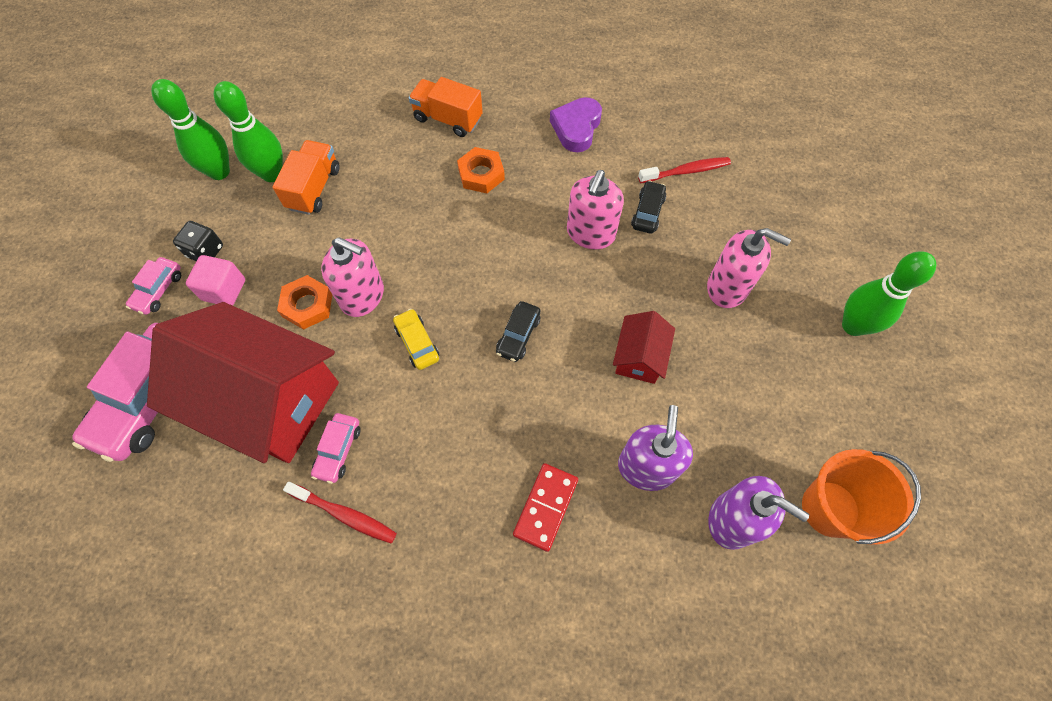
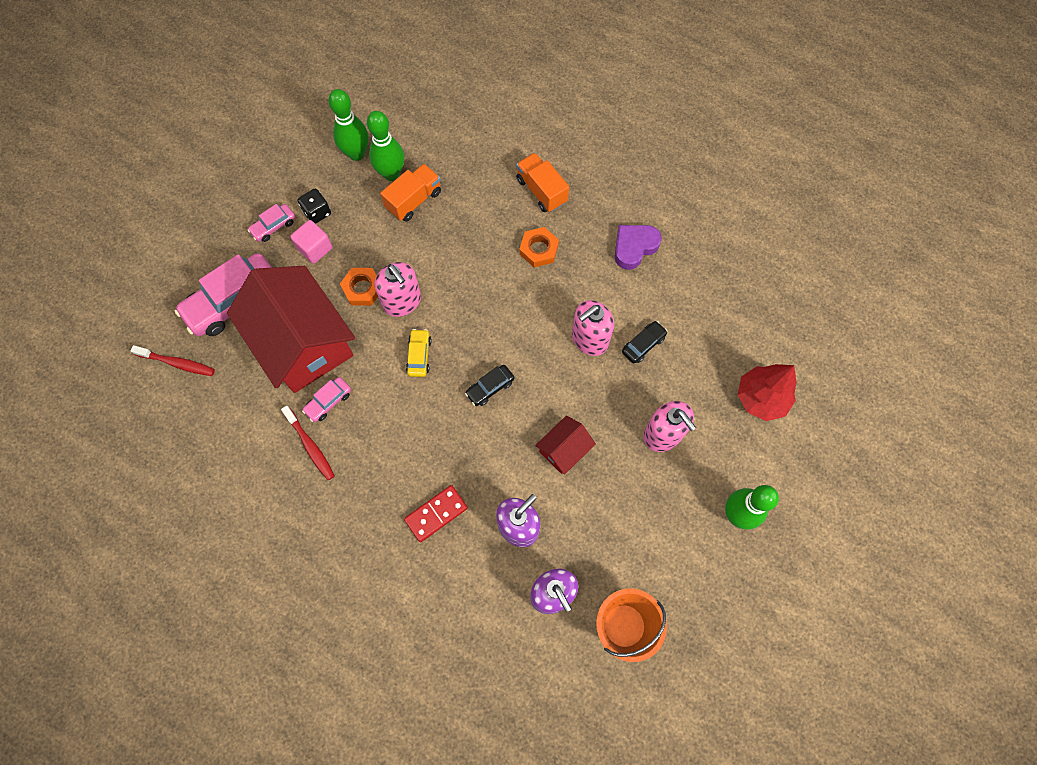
camera: 30 degrees right, 5 degrees up
(686, 171) = (696, 327): red toothbrush -> red toothbrush (177, 363)
(793, 205) = (761, 398): none -> red tree

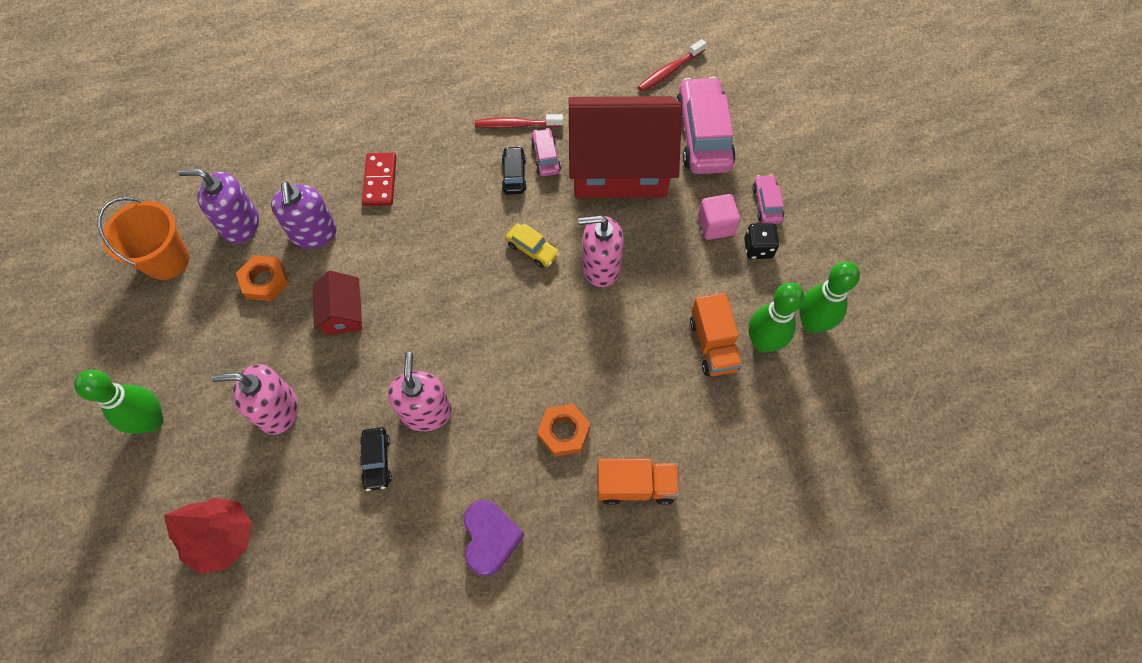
camera: 125 degrees right, 5 degrees down
(362, 289) = (640, 241): orange nut -> orange nut (264, 281)
(490, 387) = (452, 289): black car -> black car (514, 175)

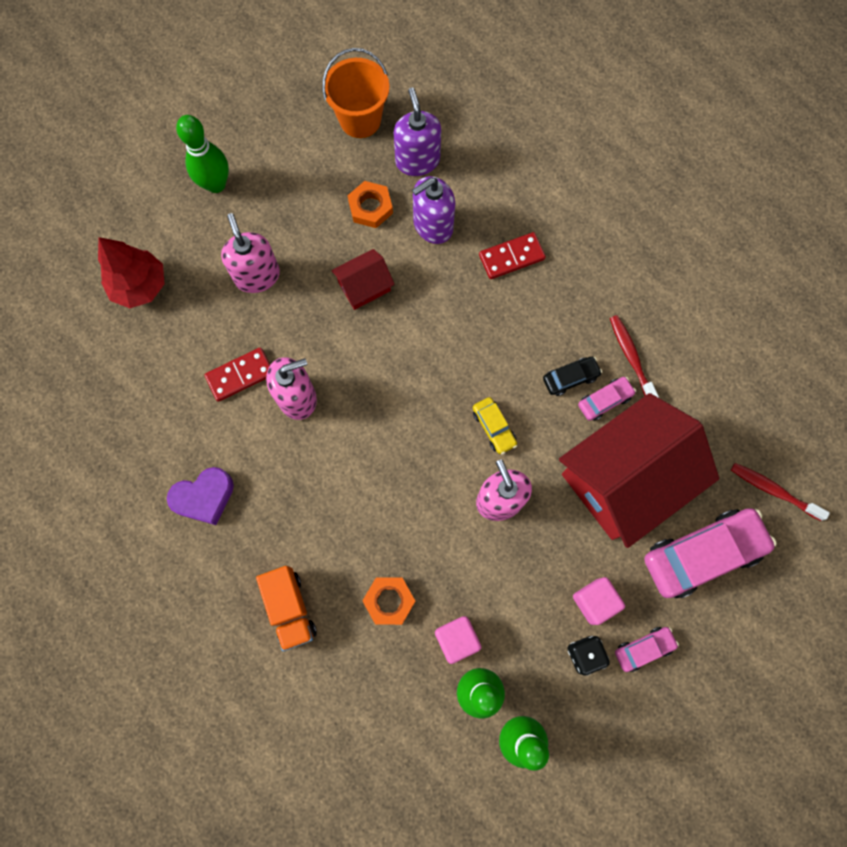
camera: 70 degrees right, 10 degrees up
(377, 461) = (240, 375): black car -> red domino
(532, 249) = (494, 427): yellow car -> yellow car turned 45 degrees counterclockwise
(564, 432) = (319, 525): orange nut -> orange nut (389, 601)
(619, 166) = (625, 478): red house -> red house turned 75 degrees clockwise
(713, 345) = (456, 639): orange truck -> pink cube

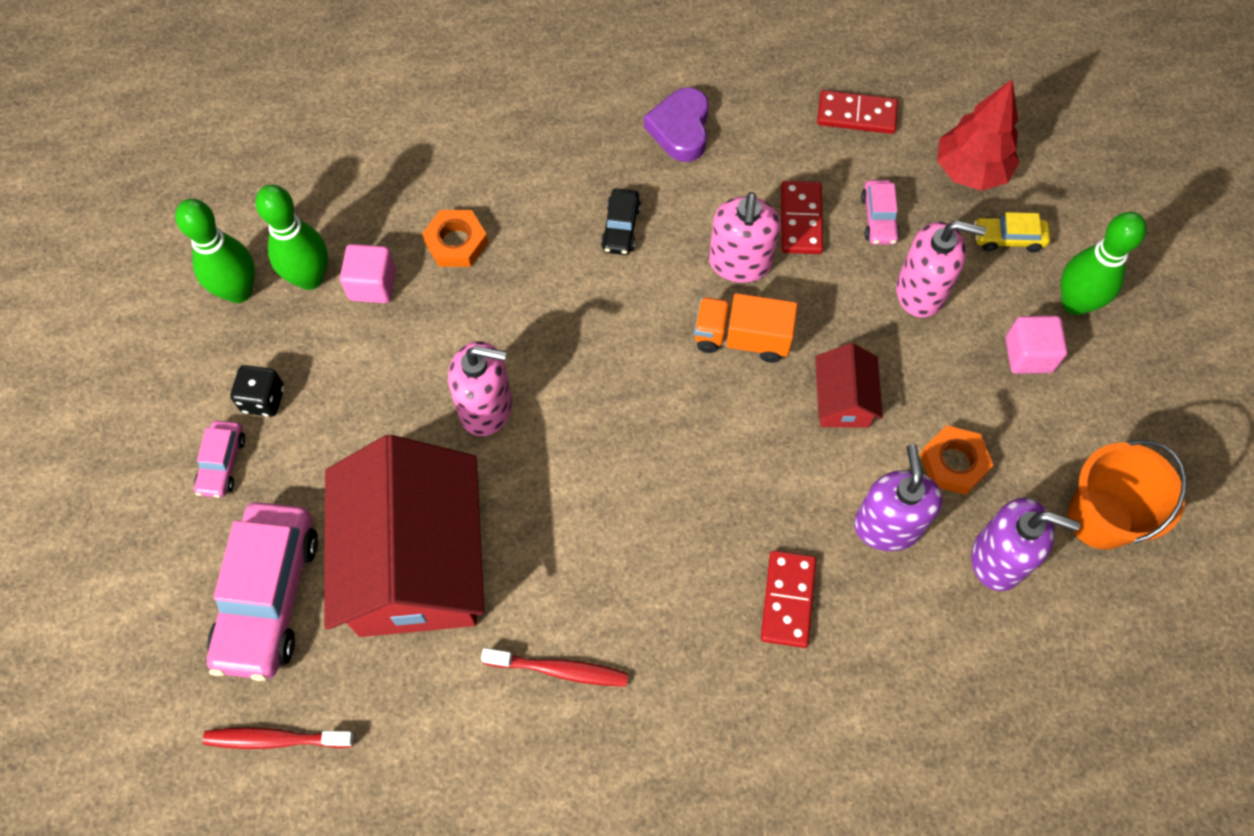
camera: 120 degrees right, 10 degrees down
(127, 381) = (856, 115): none -> red domino
(290, 608) = (513, 153): orange truck -> orange truck (742, 338)
(494, 427) = (574, 449): yellow car -> yellow car (1008, 238)
(570, 378) = (579, 575): black car -> black car (621, 228)
(594, 601) = (307, 442): pink cube -> pink cube (1028, 355)
(604, 400) = (524, 599): pink car -> pink car (878, 218)
(773, 490) = (275, 739): red toothbrush -> red toothbrush turned 150 degrees counterclockwise

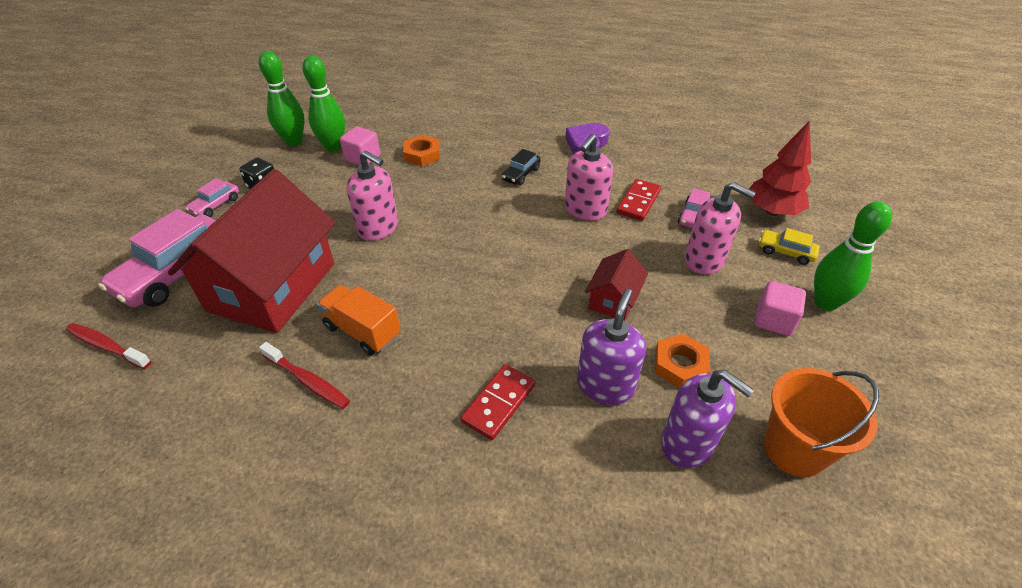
camera: 25 degrees right, 20 degrees down
(742, 338) = (562, 245): orange truck -> orange truck (362, 331)
(856, 115) = (704, 166): red domino -> none

